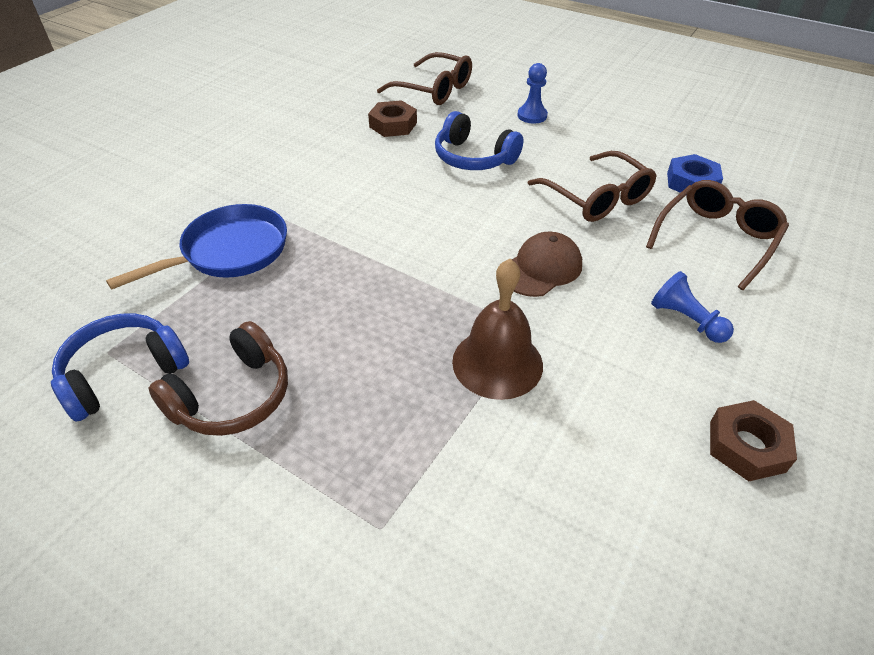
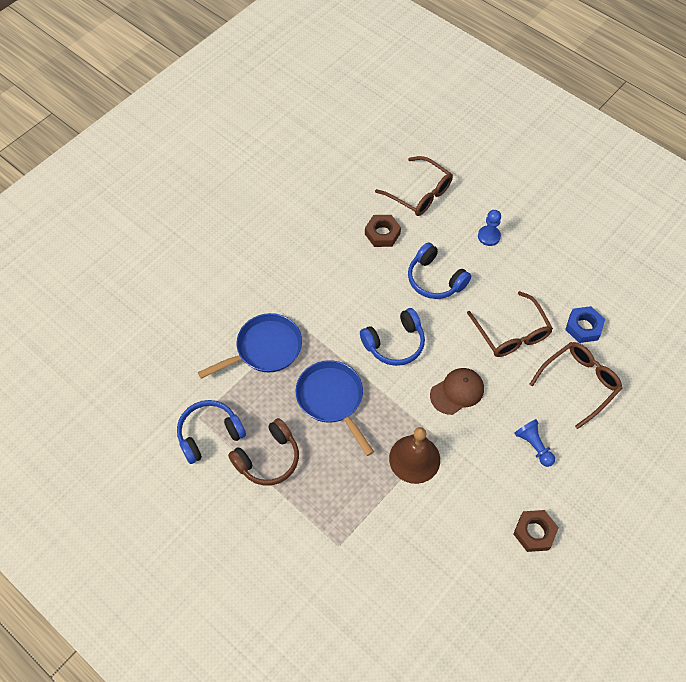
camera: 10 degrees right, 15 degrees up
(343, 300) = (332, 399): none -> blue pan
(432, 225) = (394, 343): none -> blue headphones

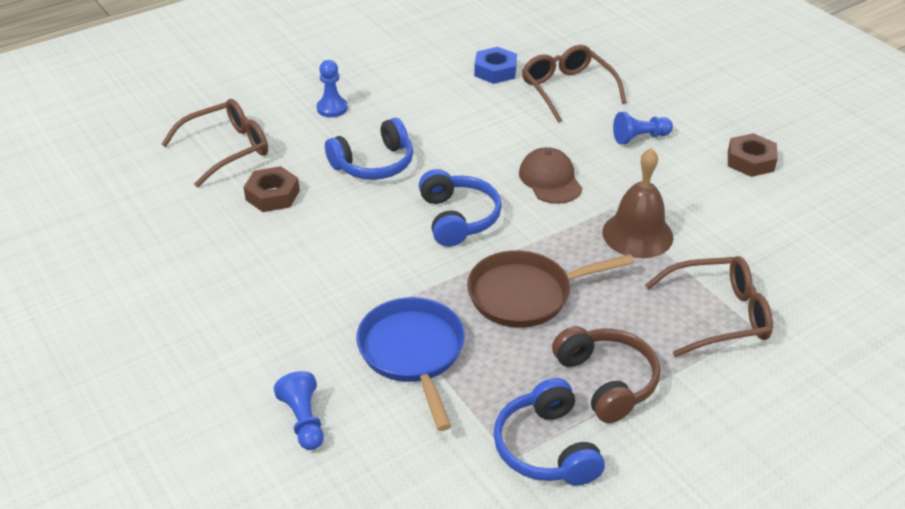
camera: 75 degrees left, 20 degrees down
(203, 310) = (303, 420): none -> blue pawn
(332, 399) = (526, 294): blue pan -> brown pan
(511, 333) = (482, 121): brown glasses -> brown glasses (718, 315)

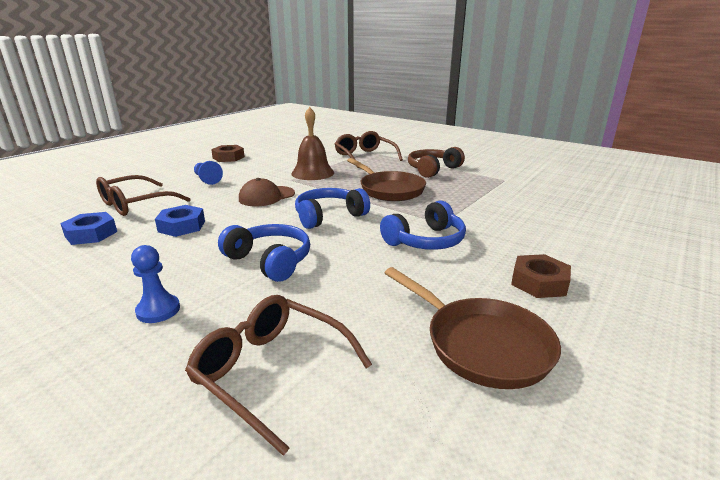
camera: 110 degrees left, 15 degrees down
(174, 245) = (481, 344): none -> brown pan
(272, 195) = (350, 304): brown nut -> brown nut (539, 282)
(303, 420) = (564, 227): blue pawn -> none
(413, 353) = (471, 208): blue pan -> none
(486, 118) = (182, 226): none -> blue nut
(546, 448) = (488, 175): blue headphones -> blue headphones (425, 241)

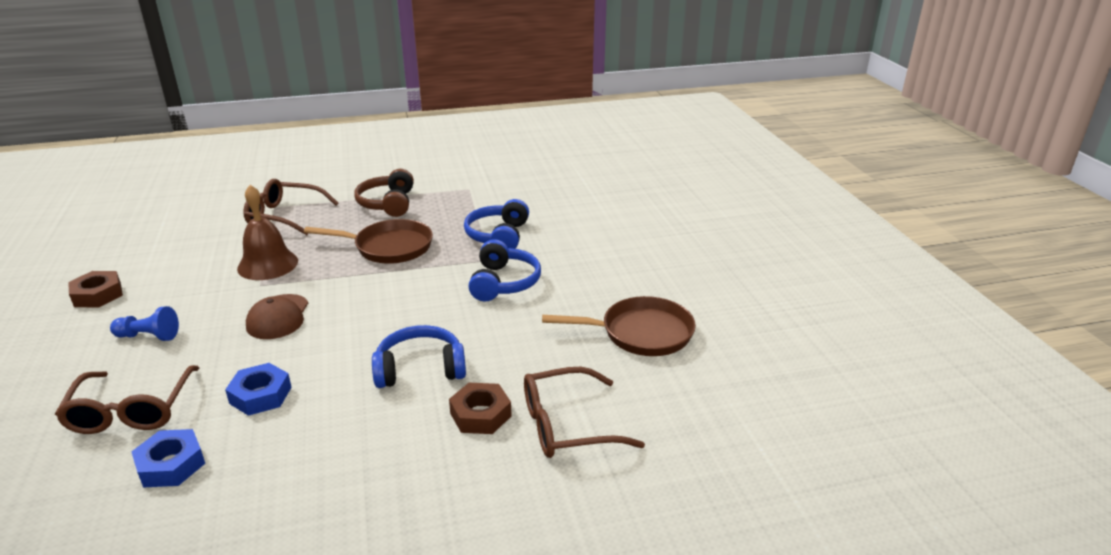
camera: 50 degrees left, 5 degrees up
(158, 310) = (417, 456): blue pawn -> none
(329, 216) = (387, 303): blue headphones -> blue headphones (498, 236)
(539, 282) = (615, 275): brown nut -> brown nut (480, 415)

